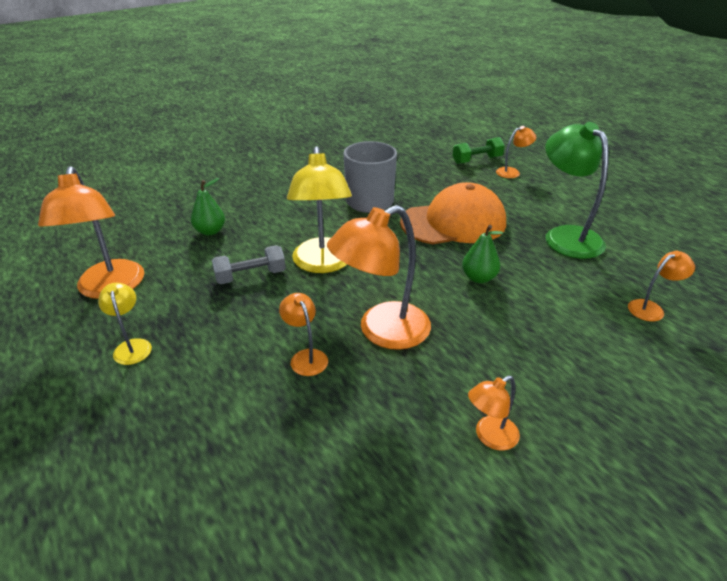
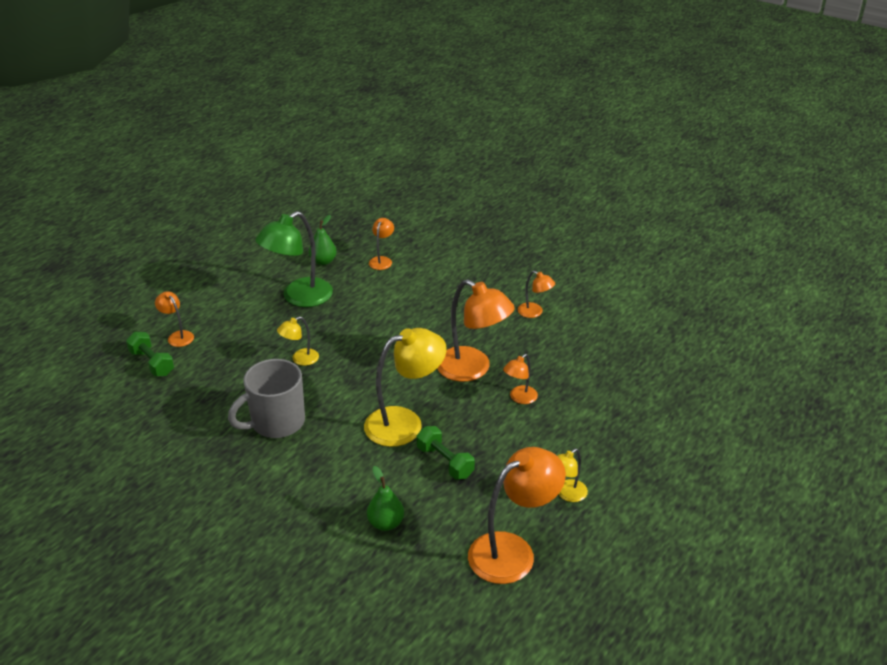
camera: 110 degrees left, 0 degrees up
(250, 276) = (445, 462): grey dumbbell -> green dumbbell
(453, 222) = (300, 359): orange cap -> yellow lamp
(479, 278) = (383, 334): green pear -> green pear (323, 261)
(651, 308) = (382, 260): orange lamp -> orange lamp turned 60 degrees clockwise

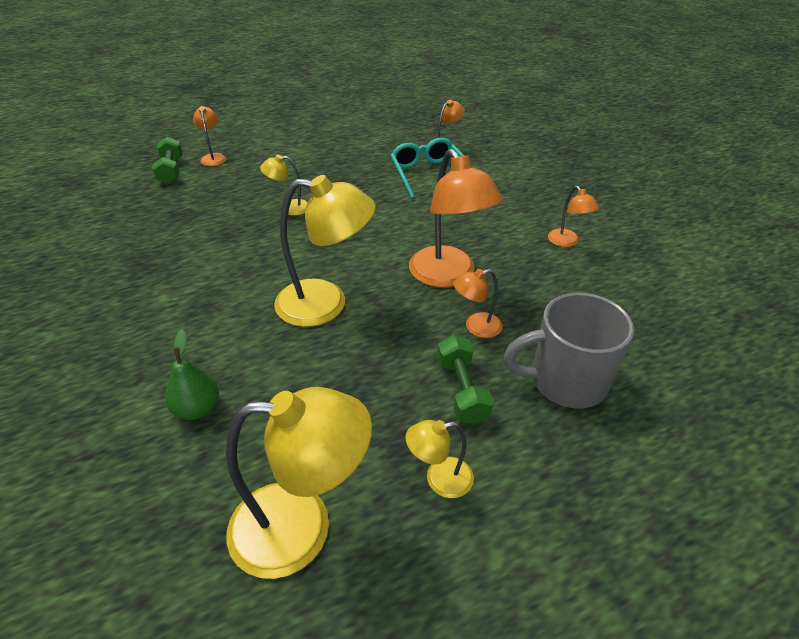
camera: 30 degrees right, 5 degrees up
(276, 423) = (209, 256): grey mug -> grey mug (565, 381)
(299, 297) = (341, 158): green lamp -> none
(323, 261) = (391, 136): green pear -> none
(387, 289) = (428, 174): none -> turquoise glasses
(445, 462) = (327, 365): green dumbbell -> green dumbbell (462, 390)
(512, 551) = (302, 527): orange lamp -> yellow lamp

